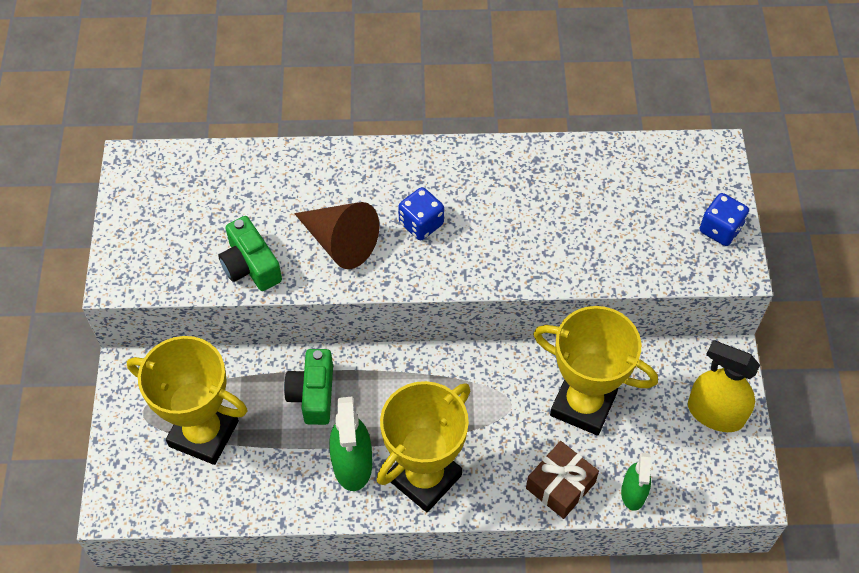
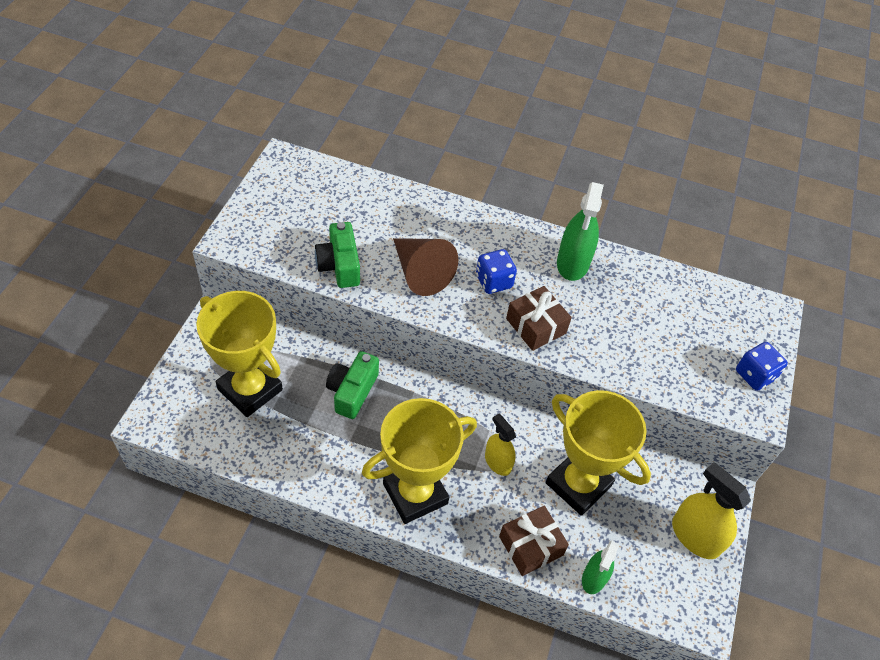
camera: 15 degrees right, 5 degrees down
(352, 464) = (359, 459): green spray bottle -> green spray bottle (573, 263)
(484, 257) = (536, 326): none -> brown gift
(494, 412) = (498, 462): none -> yellow spray bottle

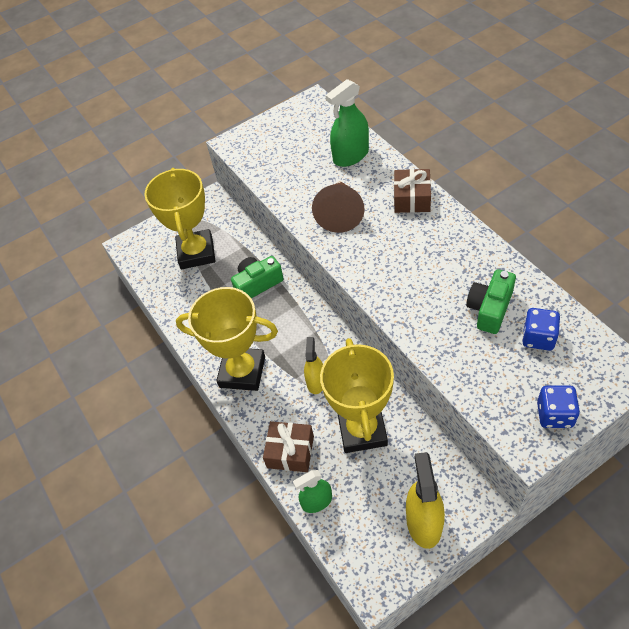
camera: 50 degrees right, 0 degrees up
(339, 265) = (288, 186): green camera -> green camera (489, 309)
(494, 281) = (389, 242): blue dice -> blue dice (538, 338)
(536, 326) = (394, 288): brown gift -> brown gift (411, 198)
(573, 263) = (467, 254): green spray bottle -> green spray bottle (351, 156)

